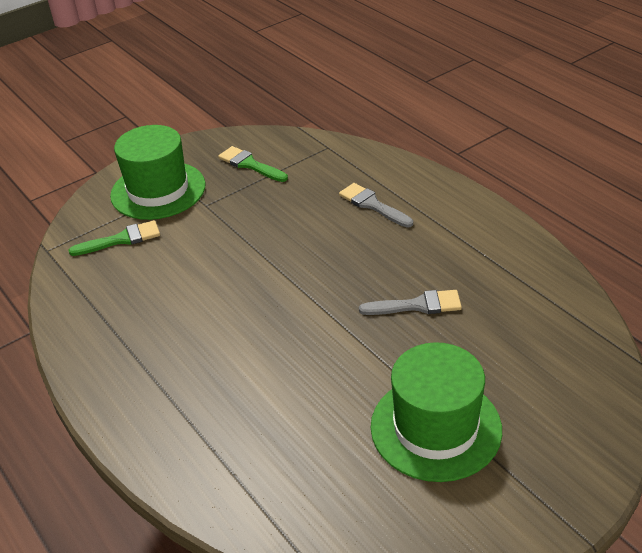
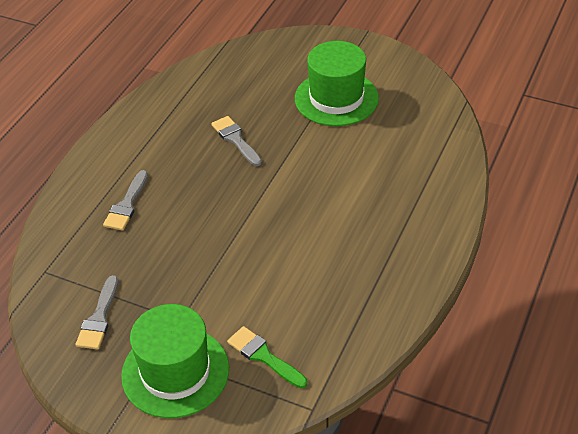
camera: 120 degrees left, 5 degrees up
(250, 164) = (99, 318): green brush -> grey brush

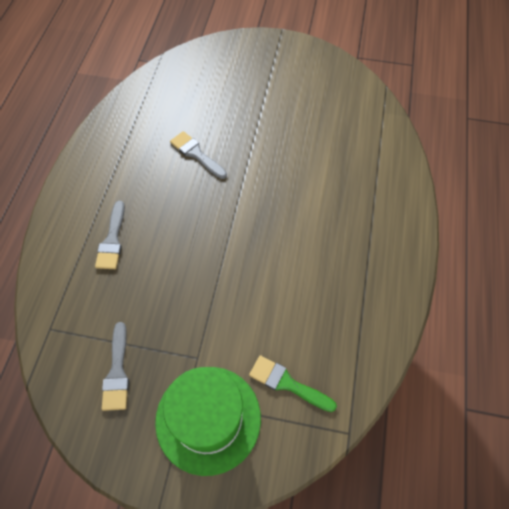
camera: 15 degrees left, 15 degrees up
(336, 98) = (274, 99): green hat -> none

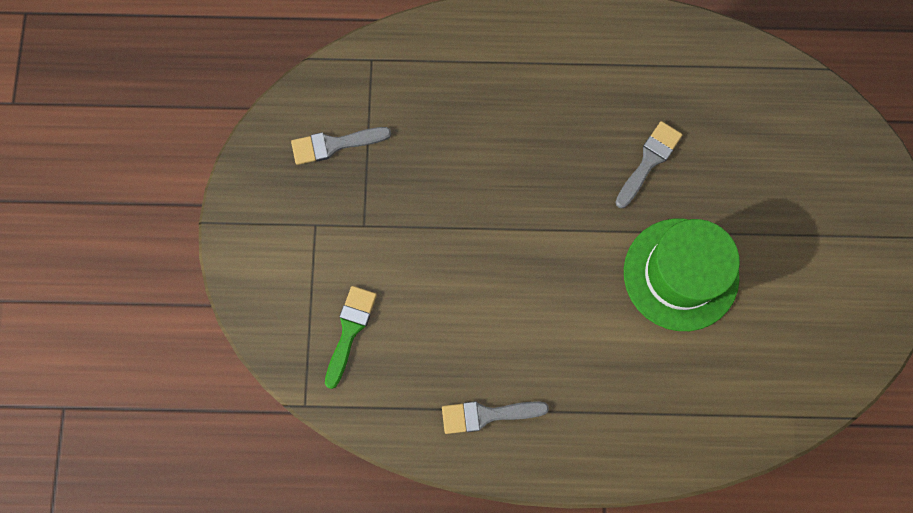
camera: 80 degrees right, 15 degrees up
(112, 240) = (495, 92): grey brush -> grey brush (487, 415)
(208, 419) = (298, 252): green hat -> green hat (681, 274)

